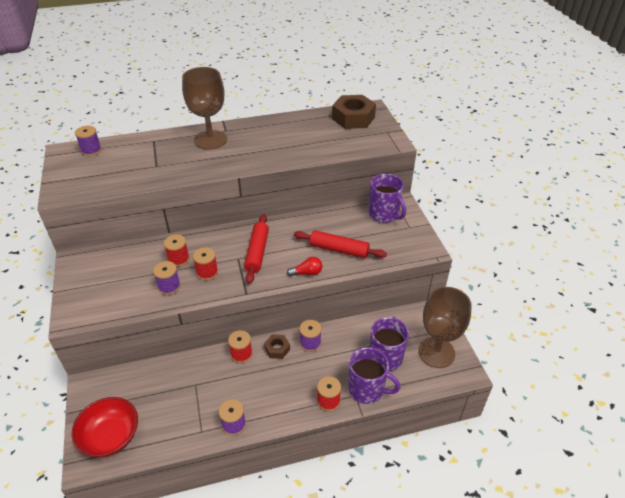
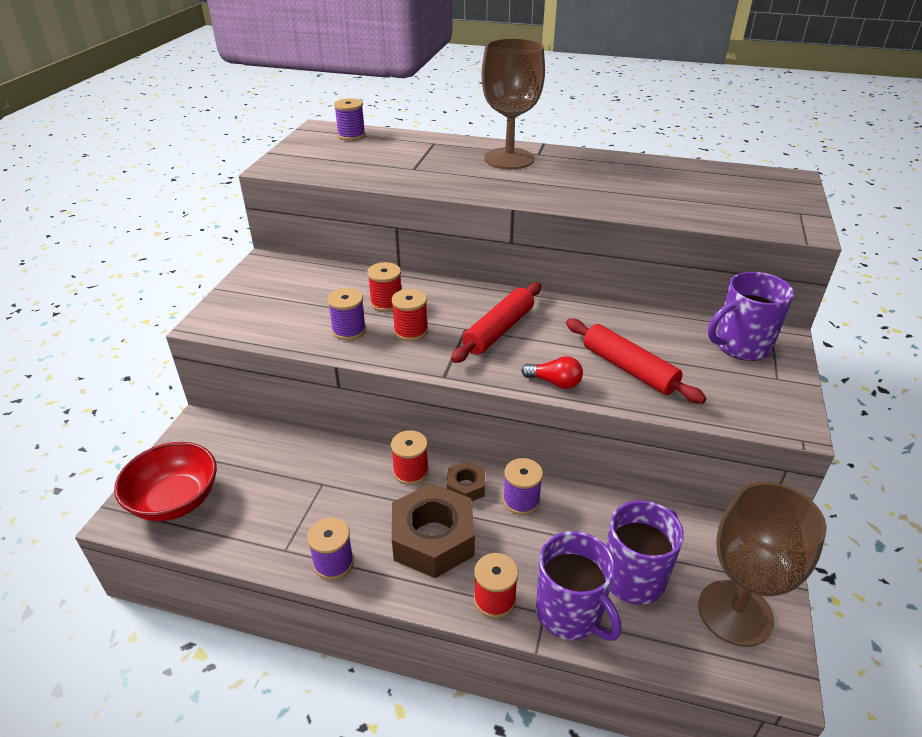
camera: 30 degrees right, 5 degrees down
(353, 118) = (750, 183): brown nut -> brown nut (433, 539)
(384, 214) = (741, 346): purple mug -> purple mug turned 75 degrees clockwise

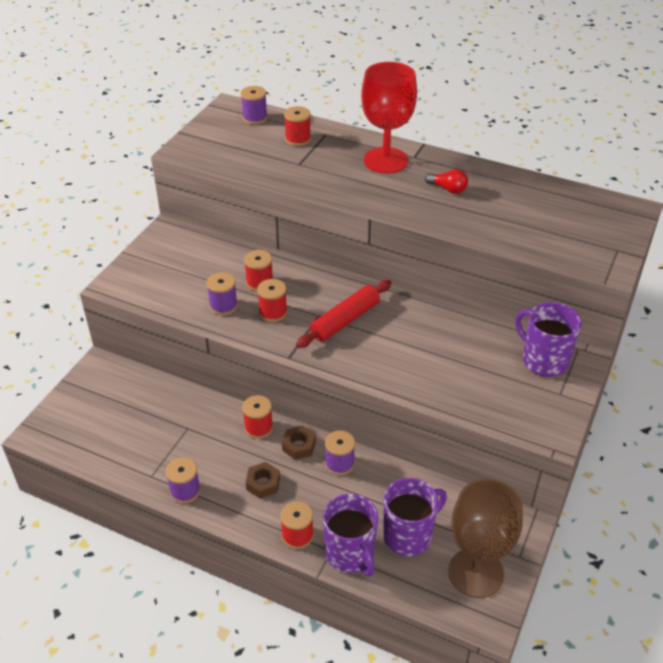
camera: 10 degrees right, 5 degrees up
(175, 500) = (75, 426): red bowl -> none
(405, 149) = (298, 139): none -> red spool
(433, 539) = (263, 483): brown nut -> brown nut, size x0.51
(509, 159) = (385, 160): brown goblet -> red goblet
(554, 382) = (375, 374): red light bulb -> red light bulb (448, 189)
(629, 369) = (440, 370): red rolling pin -> none
(741, 346) = (543, 360): purple mug -> purple mug turned 60 degrees clockwise

